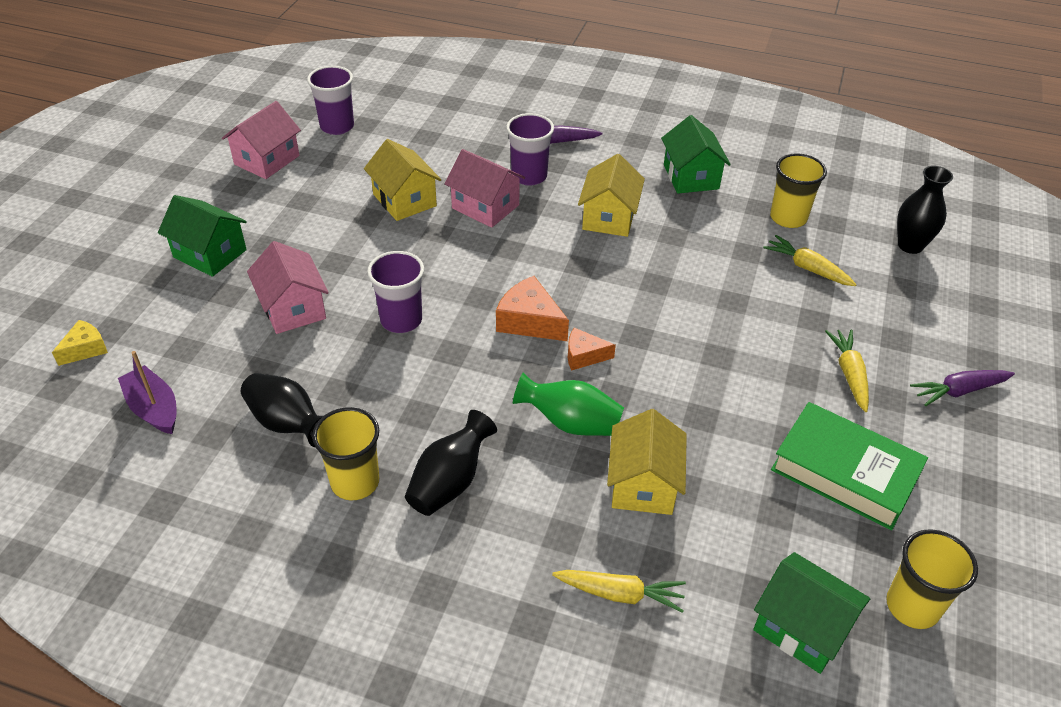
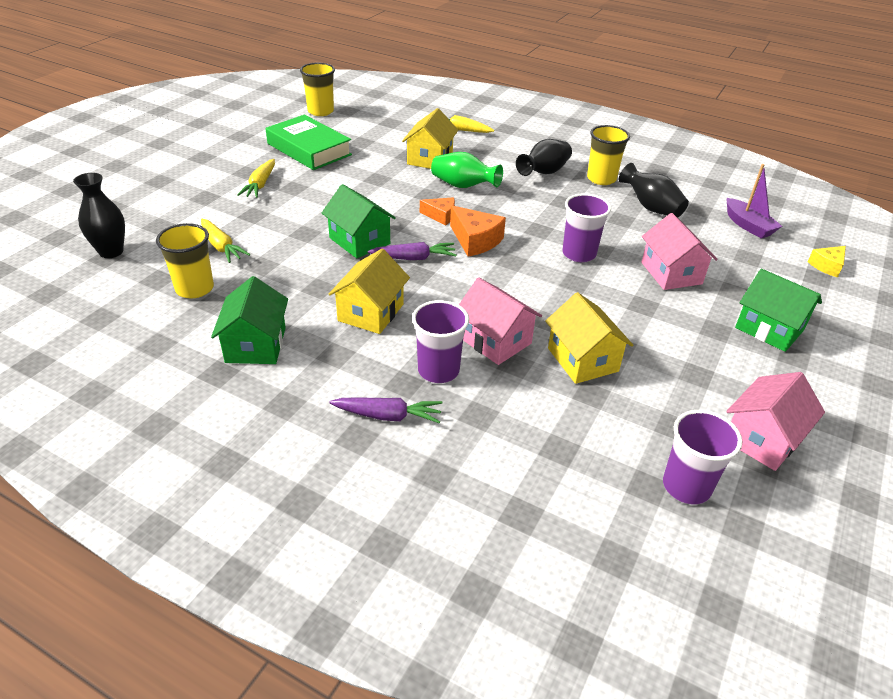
camera: 170 degrees left, 5 degrees down
(801, 627) = (378, 113): green house -> green house (359, 241)
(959, 391) = (197, 169): purple carrot -> purple carrot (414, 258)

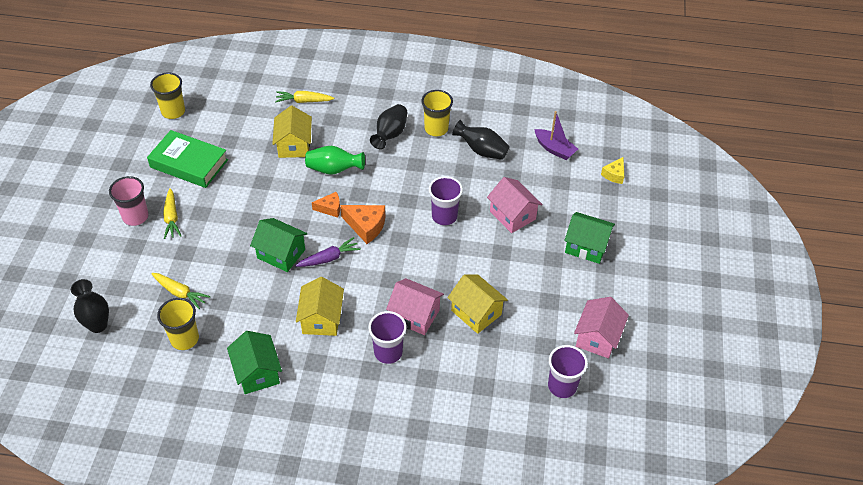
camera: 20 degrees left, 10 degrees up
(224, 176) = (135, 217): none -> pink cup
(388, 416) = (371, 398): purple carrot -> none

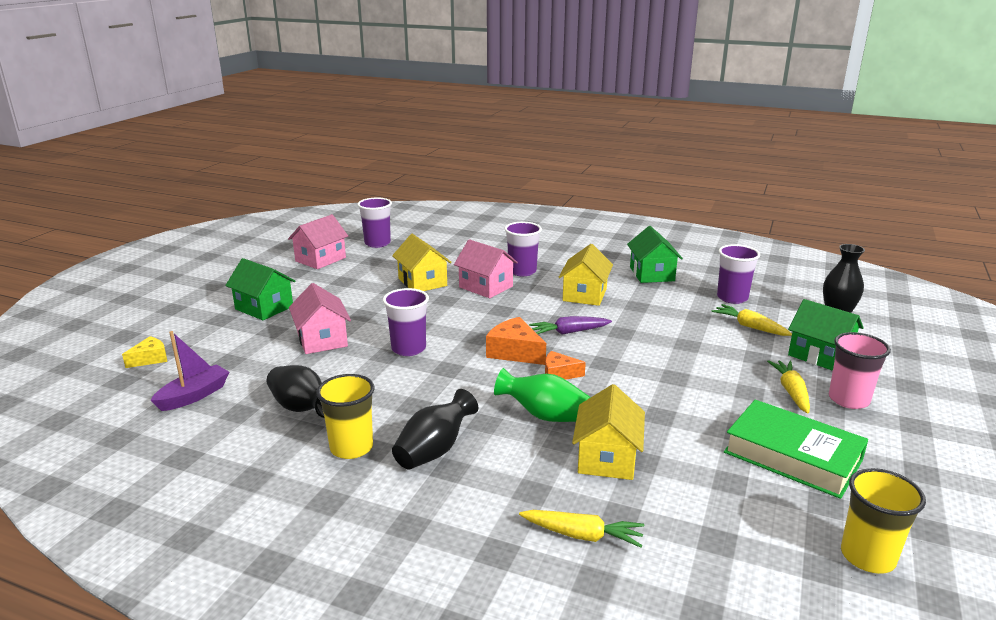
camera: 165 degrees left, 25 degrees down
(184, 339) = (732, 298): yellow cup -> purple cup
(281, 254) = (629, 342): green house -> green house (820, 355)
(554, 149) = (194, 396): purple boat -> purple boat turned 75 degrees clockwise

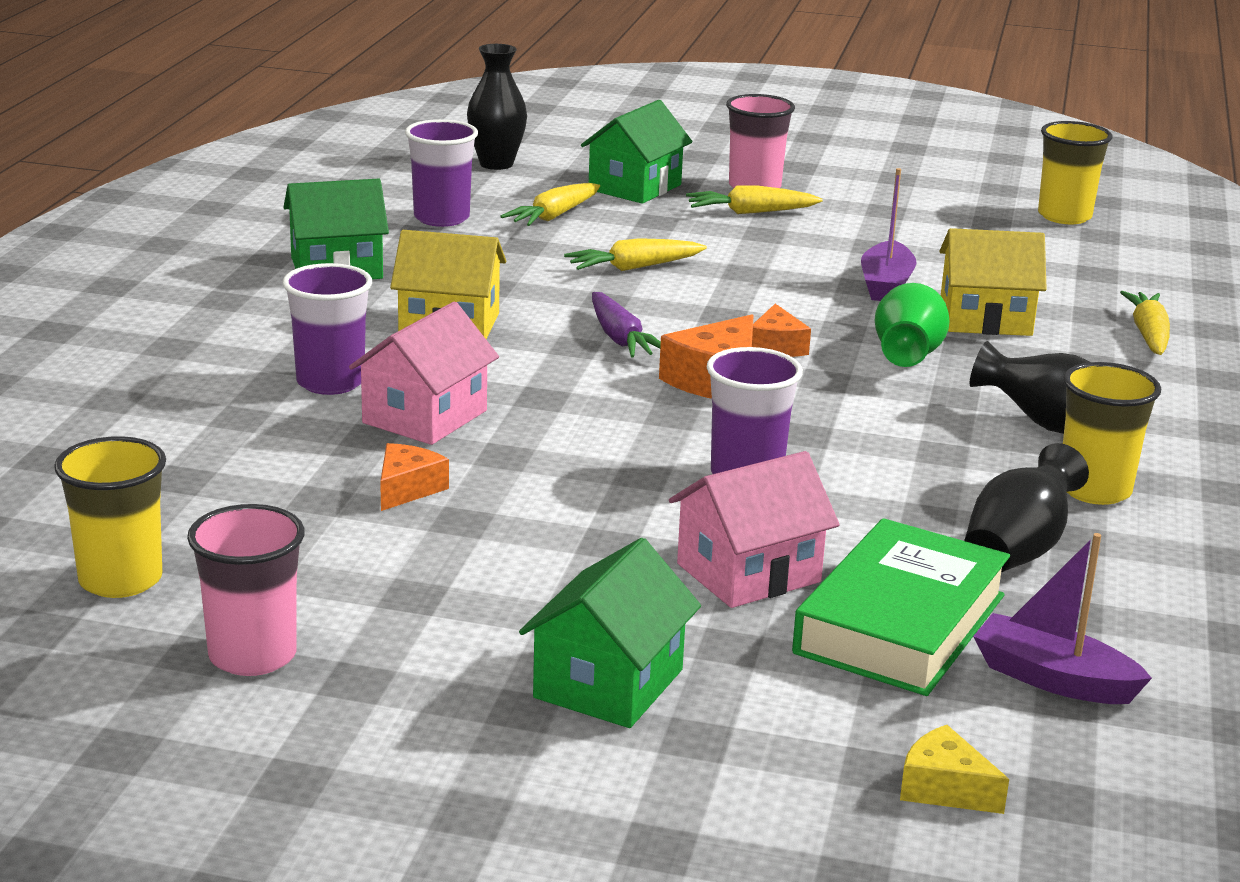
camera: 100 degrees left, 0 degrees up
(320, 259) = (252, 656): pink house -> pink cup
(377, 243) = (120, 580): purple cup -> yellow cup
(422, 282) = (407, 489): yellow house -> orange cheese
(663, 426) = (885, 285): none -> purple boat
(672, 343) = (634, 268): none -> yellow carrot
(792, 456) = (907, 227): green book -> green book (901, 624)

